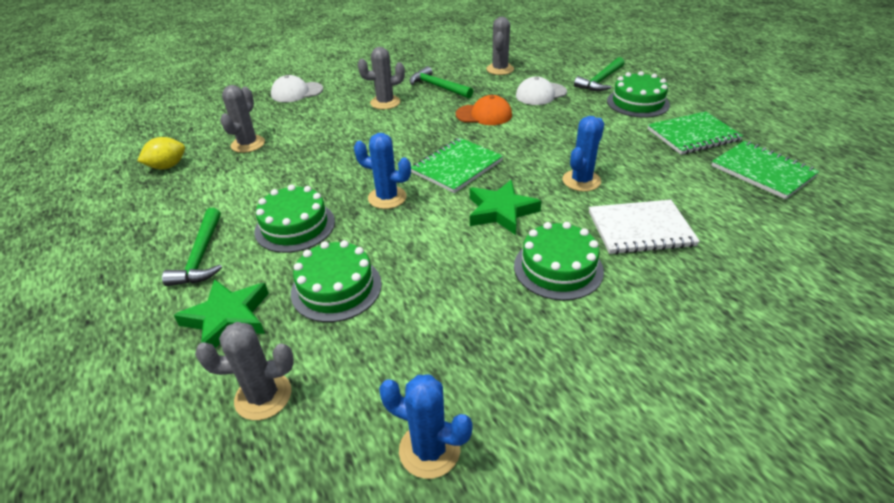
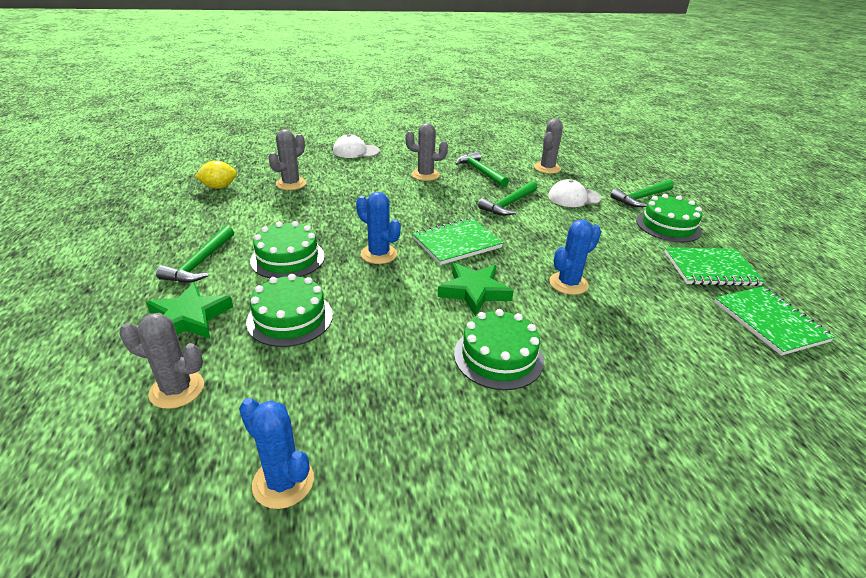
camera: 15 degrees right, 5 degrees down
(484, 115) = (508, 204): orange cap -> green hammer
(640, 229) = (603, 343): white notebook -> none

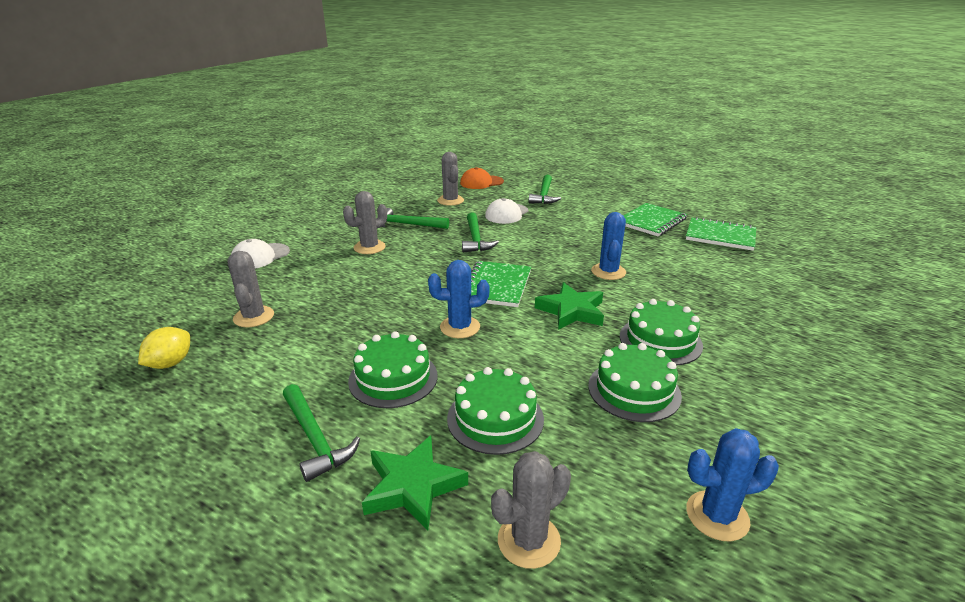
camera: 45 degrees left, 5 degrees down
(603, 165) = (481, 182): none -> orange cap
(668, 226) = (589, 206): green cake -> green cake (634, 390)

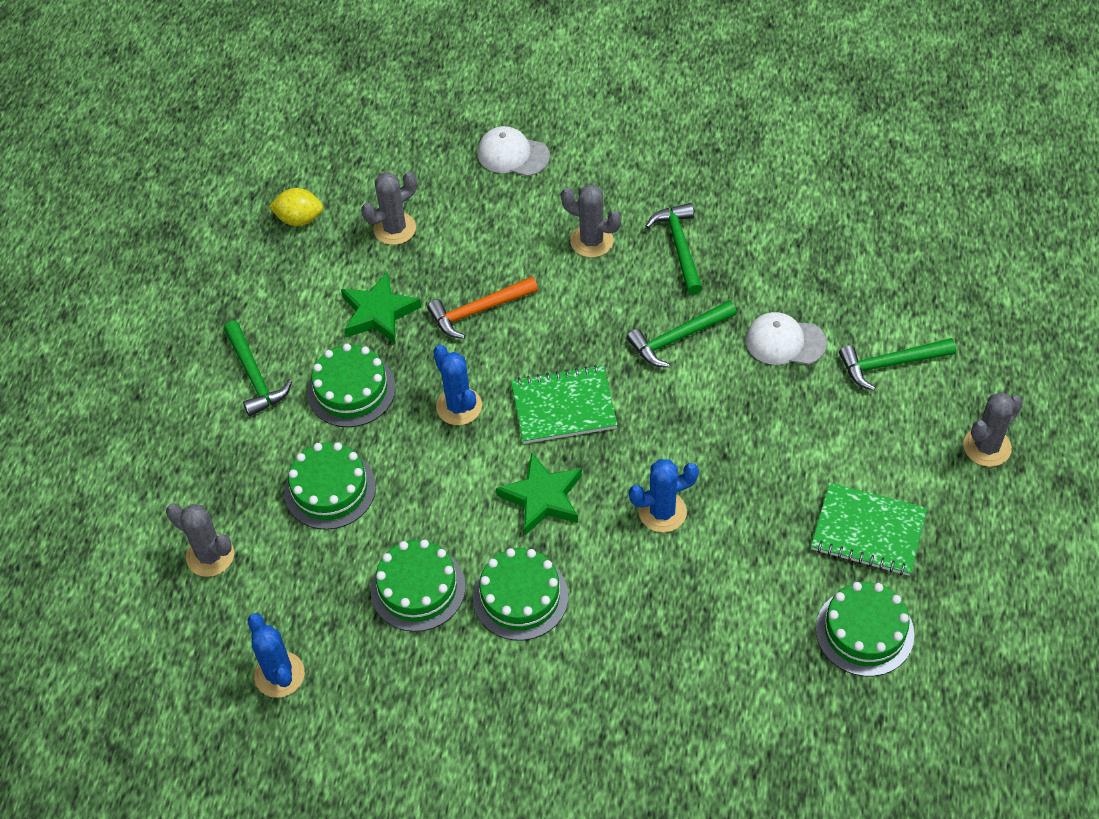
camera: 70 degrees right, 25 degrees up
(315, 439) = (254, 376): green hammer -> green hammer turned 60 degrees counterclockwise
(378, 299) = (478, 311): none -> orange hammer
(412, 486) = (232, 464): green star -> green star (378, 312)
(450, 200) = (792, 257): grey cactus -> grey cactus (987, 447)
(481, 182) = (893, 264): orange cap -> none
(720, 236) = (864, 631): green notebook -> green cake

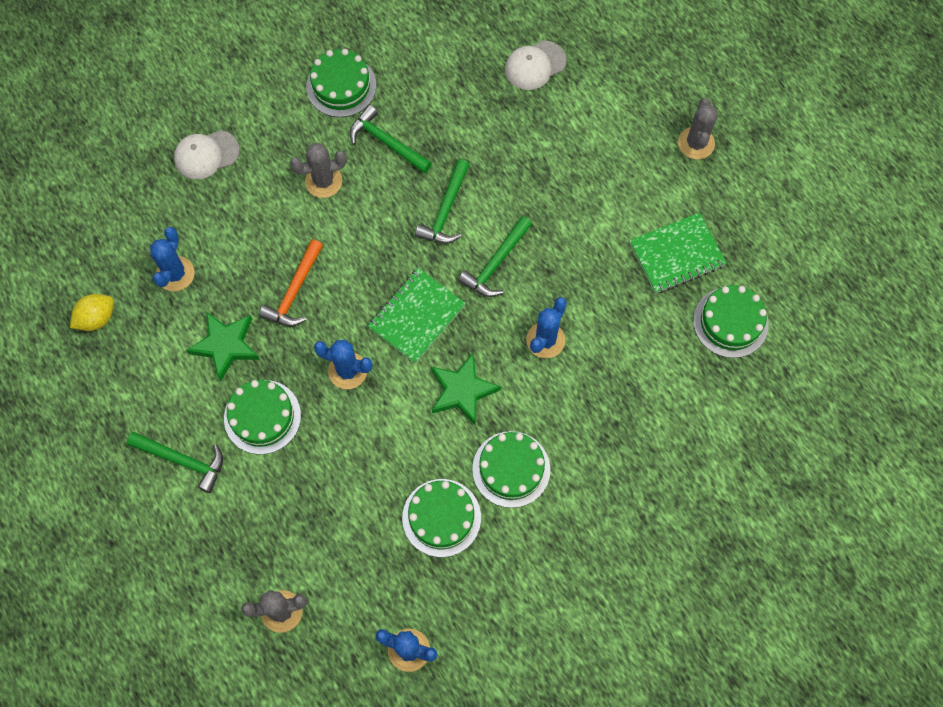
camera: 45 degrees left, 15 degrees up
(330, 489) = (317, 498): green cake -> green cake (341, 86)
(394, 229) = (175, 274): grey cactus -> blue cactus
(785, 342) = (515, 162): white cap -> white cap (535, 65)
(890, 364) = (592, 128): green hammer -> green hammer (495, 263)

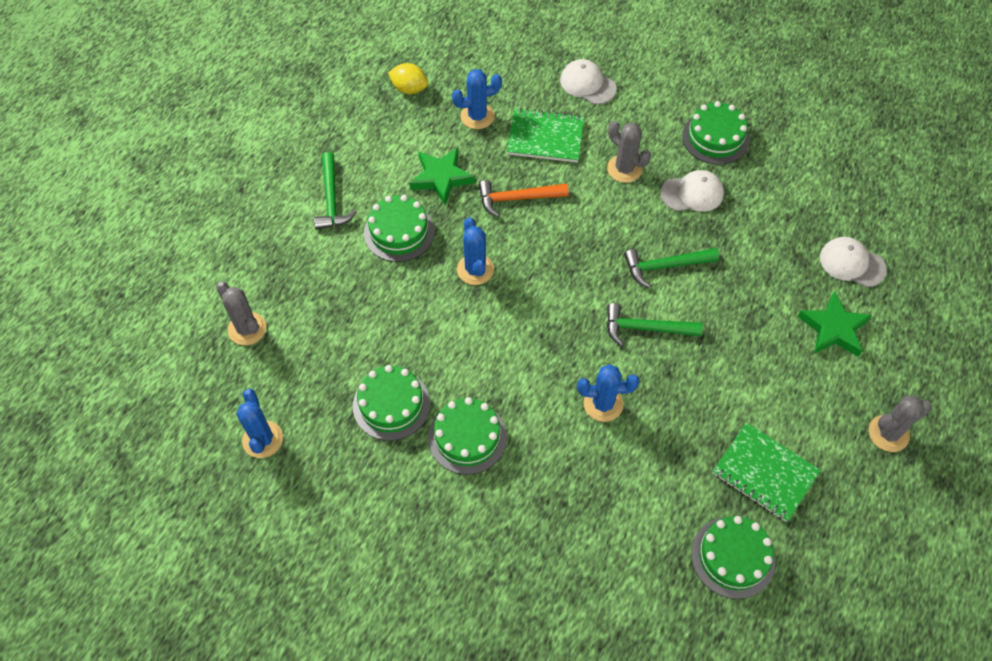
camera: 60 degrees right, 10 degrees down
(387, 142) = (692, 193): green hammer -> white cap
(416, 316) = (555, 294): green notebook -> green notebook (545, 137)
(462, 391) = (513, 362): green star -> green star (833, 328)

